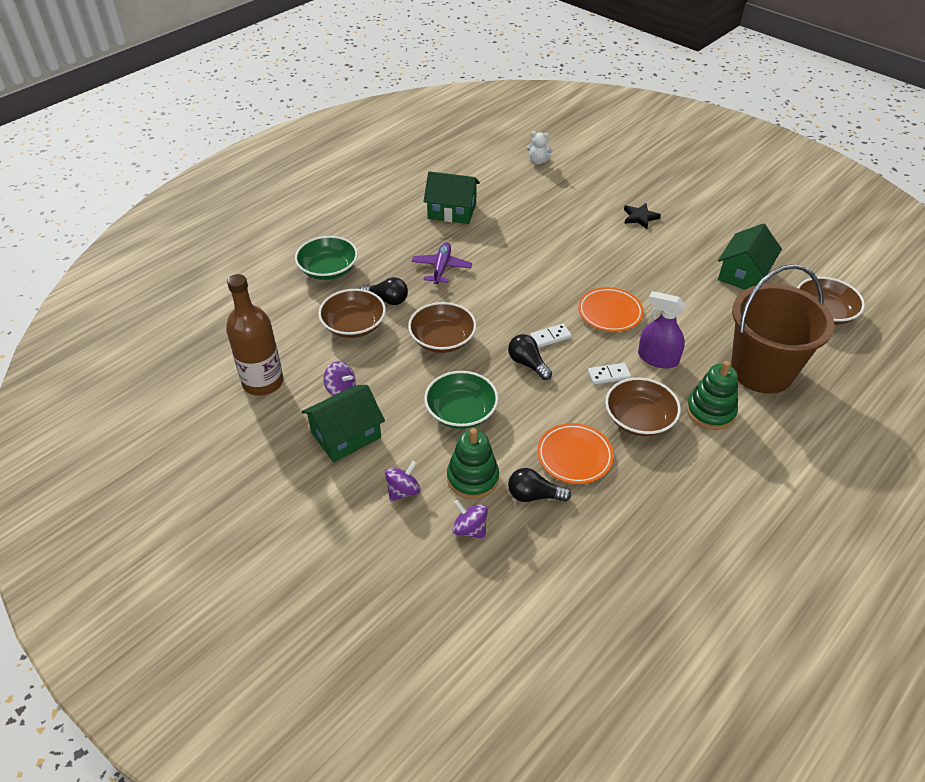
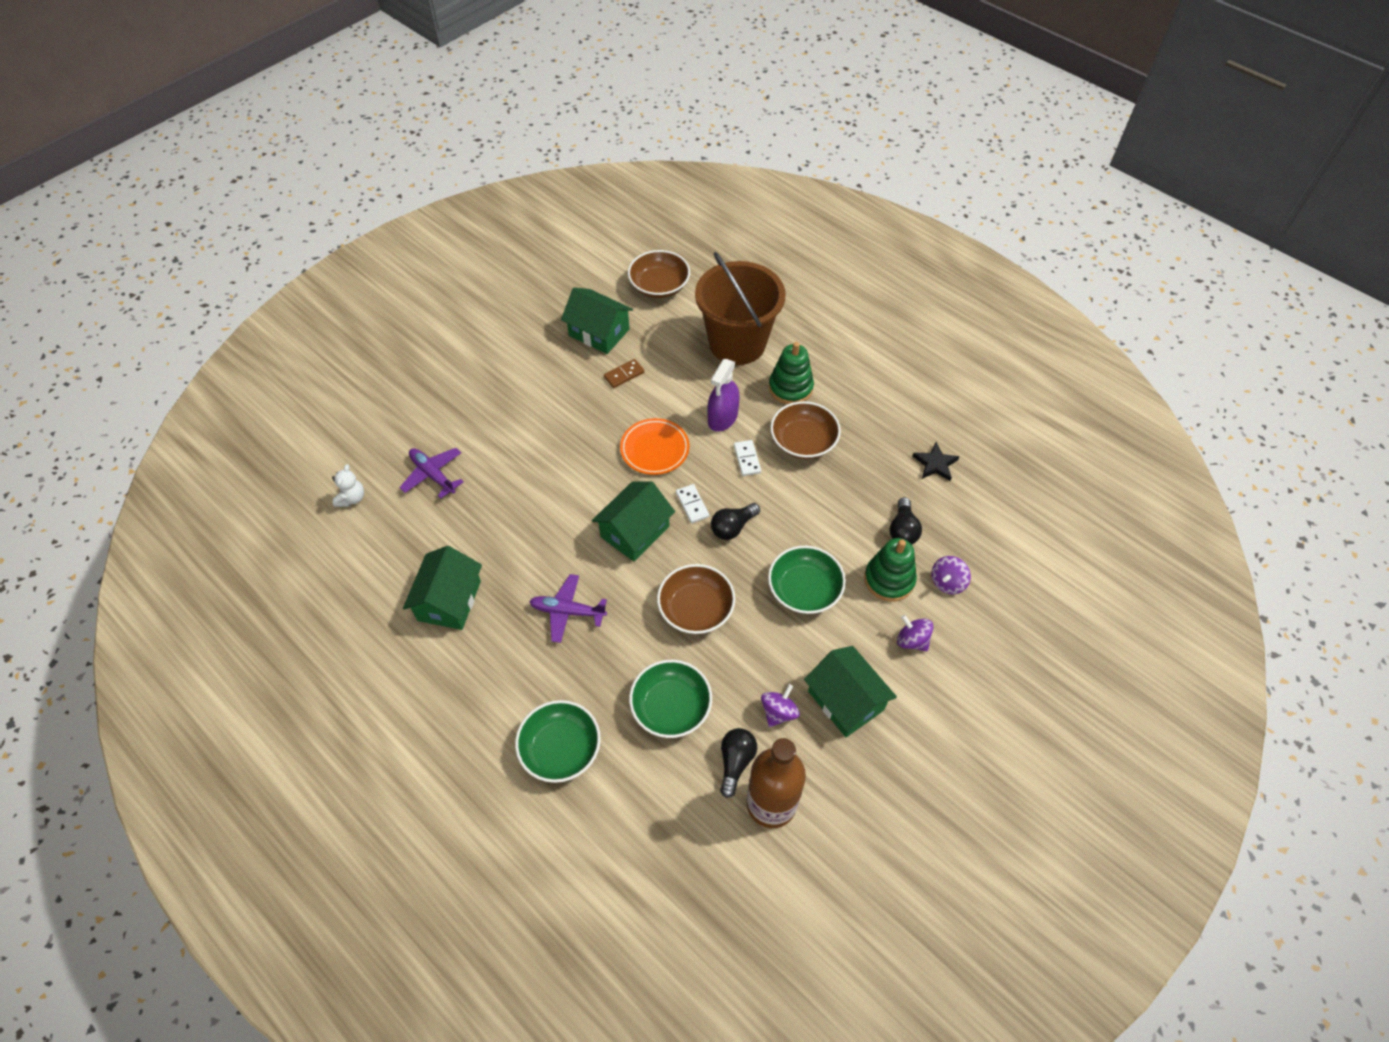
camera: 90 degrees left, 10 degrees up
(354, 325) = (671, 707): brown bowl -> green bowl
(387, 300) = (625, 671): black light bulb -> black light bulb (735, 762)
(519, 302) = (635, 531): none -> green house
(564, 194) = (433, 475): none -> purple plane
(574, 456) = (853, 495): orange plate -> none
(640, 217) = (491, 405): black star -> black star (935, 464)
(694, 291) = (624, 375): none -> brown domino

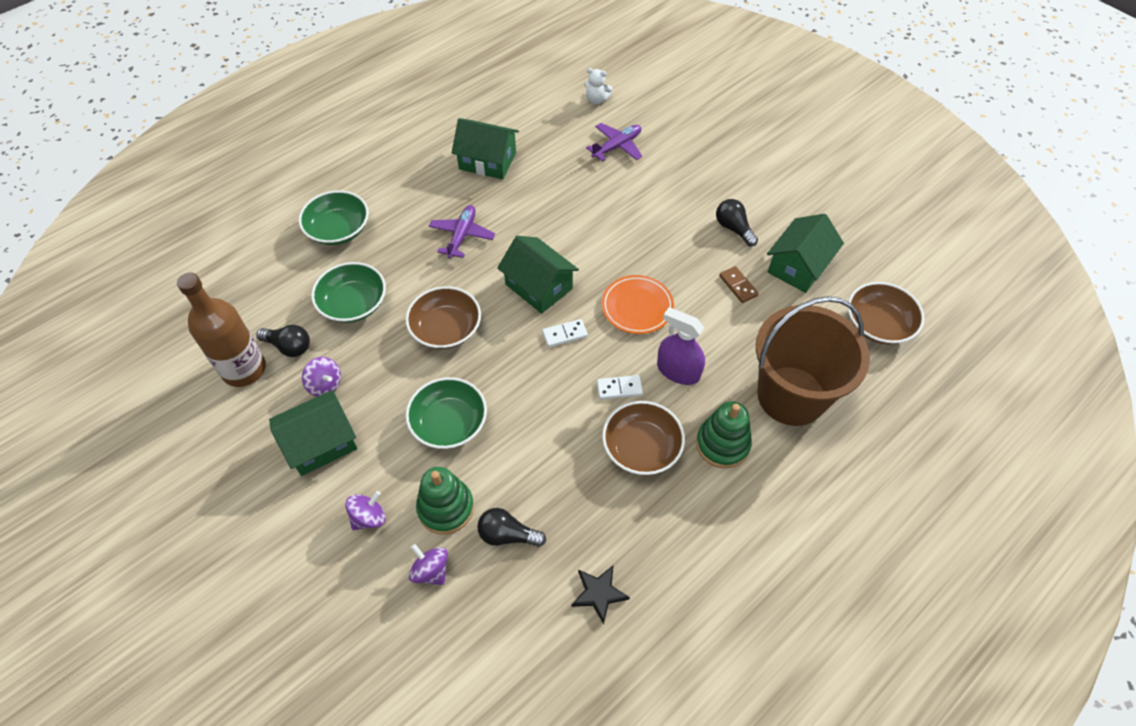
camera: 95 degrees right, 0 degrees up
(733, 527) = (533, 367): black light bulb -> black light bulb (733, 228)

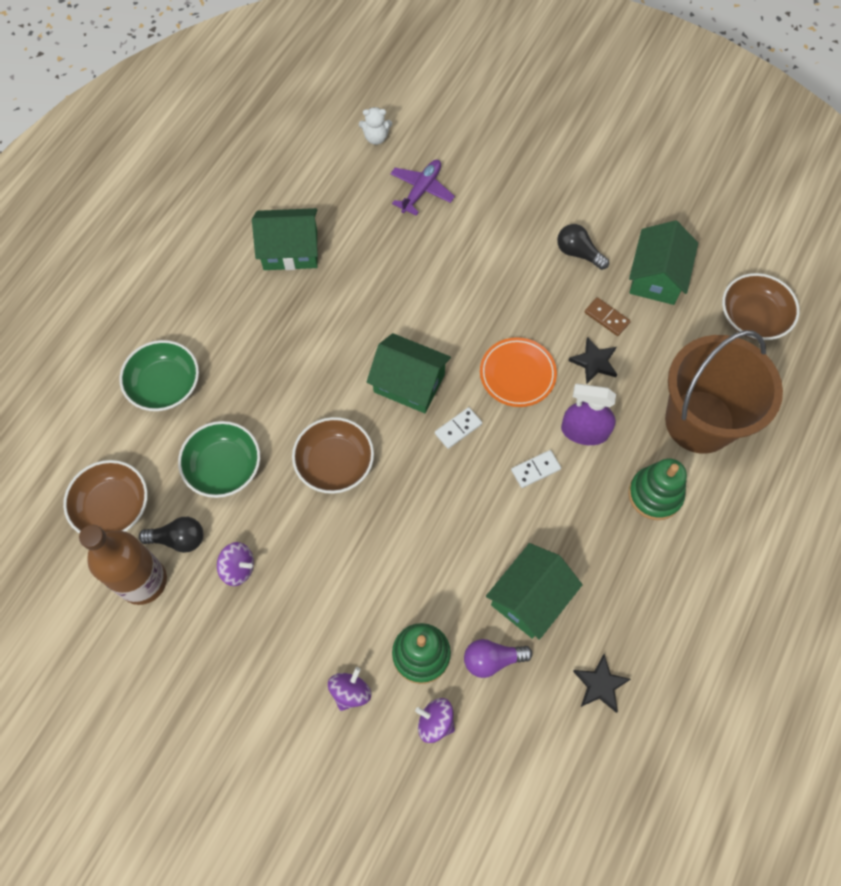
camera: 20 degrees left, 10 degrees up
(320, 443) = (264, 632): green house -> green house (530, 598)
(449, 423) = (384, 565): green bowl -> none
(462, 235) = (303, 349): purple plane -> none
(507, 535) = (492, 659): black light bulb -> purple light bulb
(641, 447) = (581, 525): brown bowl -> brown bowl (113, 506)
(711, 317) = (594, 362): none -> black star

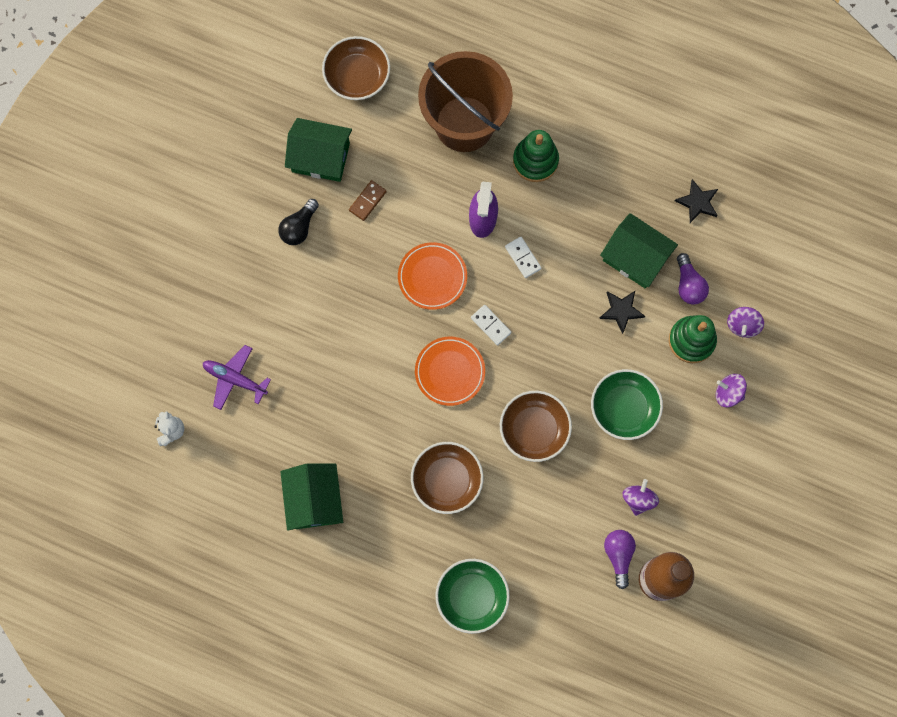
camera: 95 degrees left, 10 degrees up
(113, 506) = (595, 620): brown bowl -> brown bowl (447, 480)
(179, 539) = (618, 555): black light bulb -> purple light bulb
(224, 467) = (548, 527): green bowl -> green bowl (624, 408)
(409, 383) = (450, 372): green house -> orange plate
(594, 362) = (414, 211): black star -> black star (621, 311)

